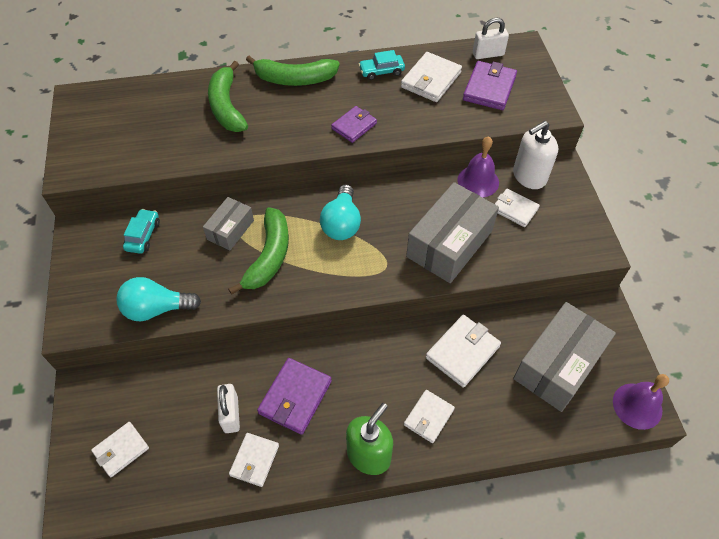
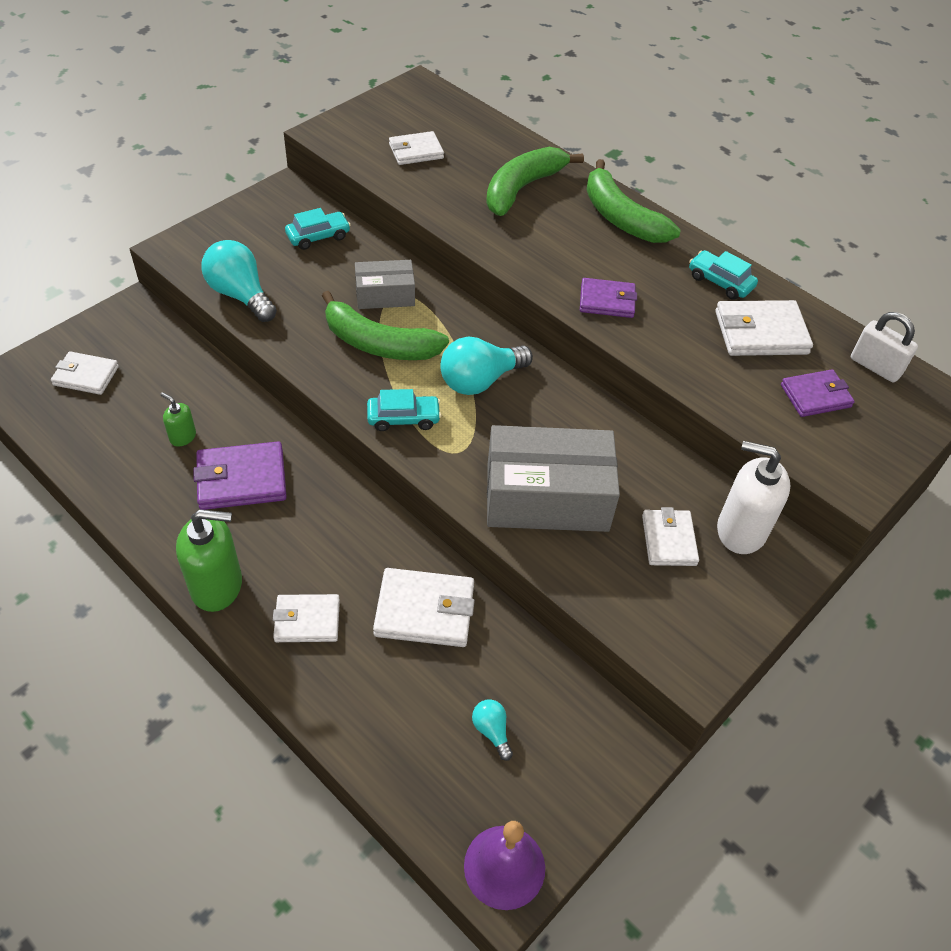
camera: 50 degrees right, 5 degrees down
(231, 414) = (182, 437): white padlock -> green soap dispenser
(254, 460) = (143, 486): white wallet -> white wallet (416, 151)
(269, 256) = (378, 344): green banana -> green banana turned 45 degrees clockwise
(340, 278) = (403, 418): none -> turquoise car
(478, 181) = (675, 478): purple bell -> none
(489, 88) = (815, 396): purple wallet -> purple wallet, size x0.67
(558, 365) = (491, 731): grey box -> turquoise light bulb

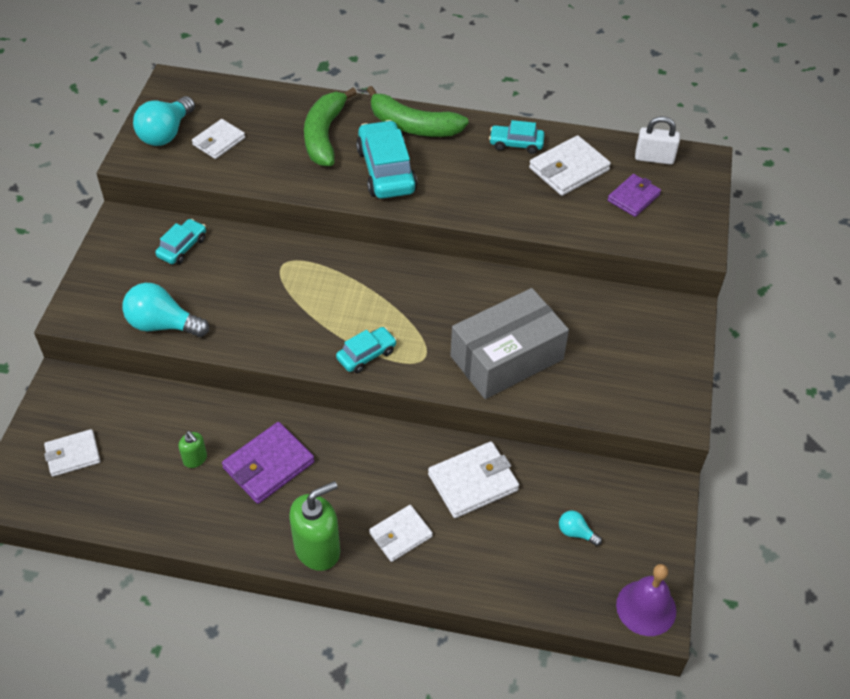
camera: 30 degrees left, 0 degrees up
(182, 437) = (195, 459): green soap dispenser -> green soap dispenser turned 135 degrees counterclockwise
(378, 344) = (302, 309): green banana -> none
(385, 295) = (274, 269): grey box -> none
(480, 380) = (397, 299): turquoise light bulb -> turquoise light bulb (166, 133)
(556, 246) = (386, 170): none -> turquoise car
(607, 301) = (453, 195): purple wallet -> none
(669, 540) = (603, 344): white wallet -> none
(740, 530) = (641, 313): white soap dispenser -> none

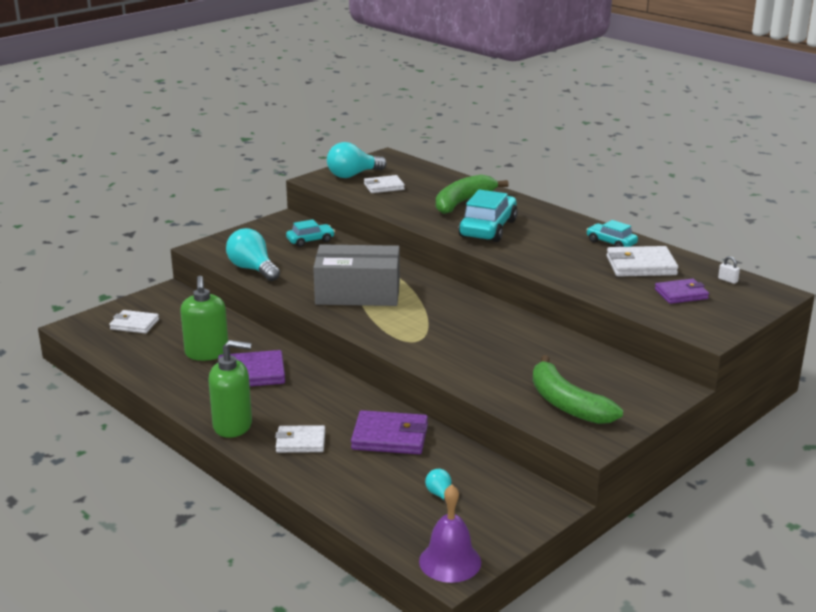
camera: 35 degrees right, 25 degrees down
(195, 459) = (207, 353): green soap dispenser -> green soap dispenser, size x1.99
(366, 355) = (374, 325): turquoise car -> none
(412, 126) = (536, 214): green banana -> green banana (566, 404)
(473, 482) = (390, 437): white wallet -> purple wallet
(506, 357) = (481, 361): grey box -> grey box (358, 293)
(654, 158) = (727, 280): white padlock -> white padlock, size x0.50

